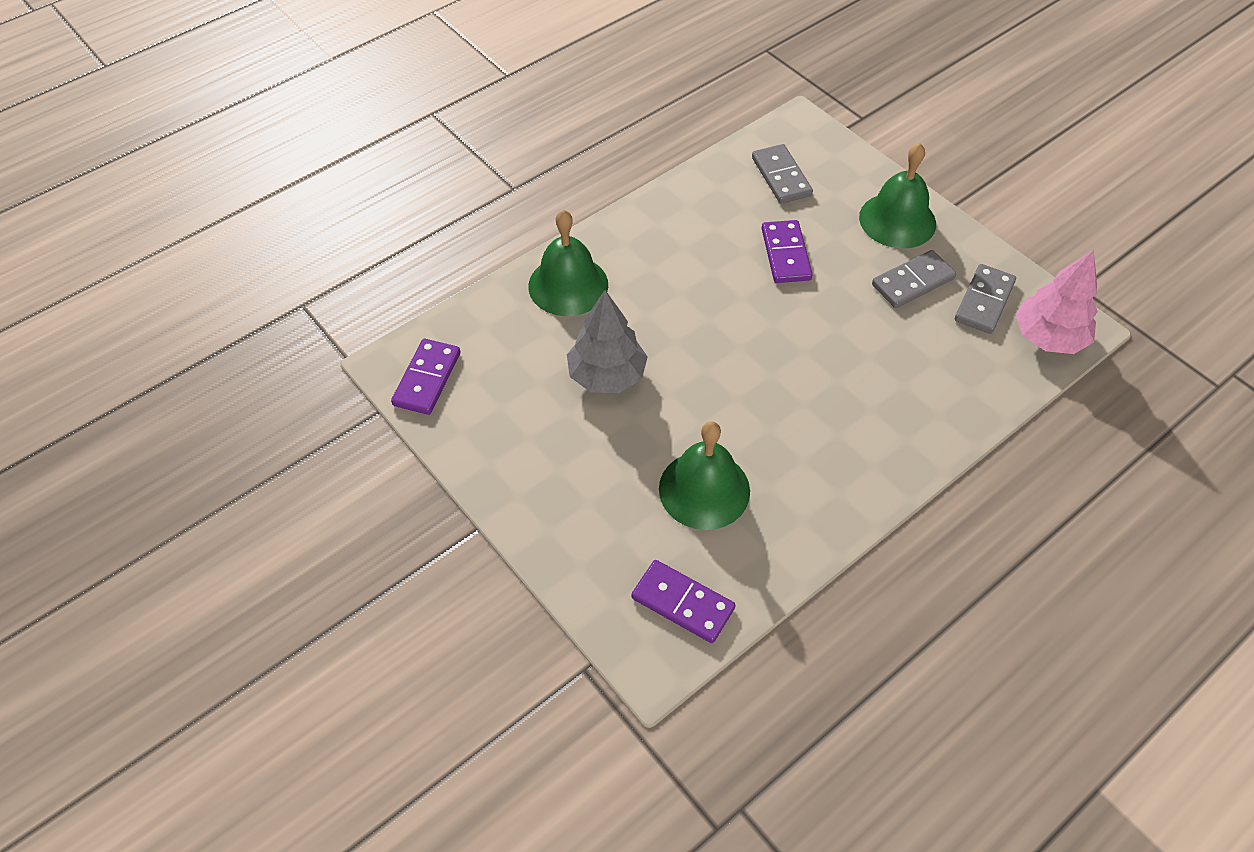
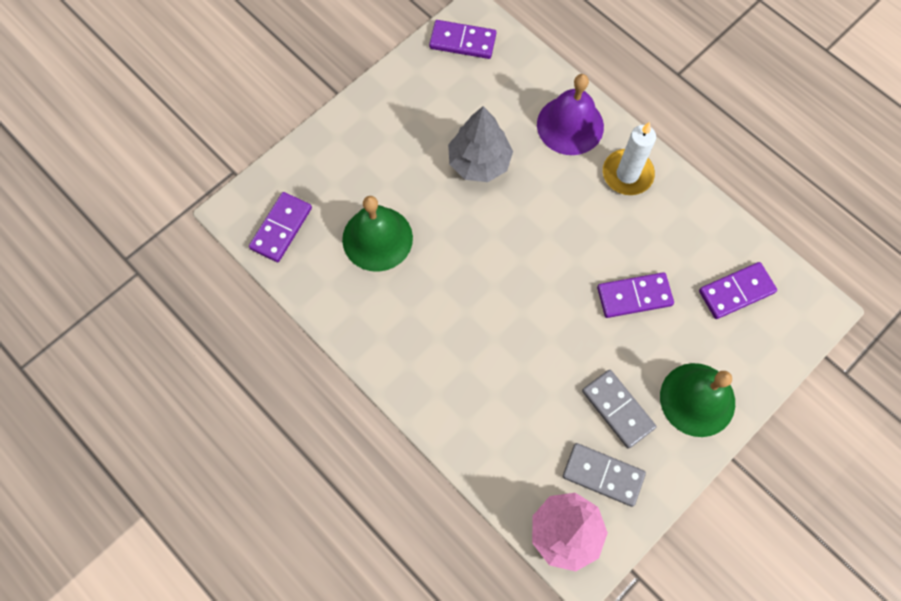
camera: 85 degrees right, 15 degrees up
(568, 285) = (570, 125): green bell -> purple bell
(638, 243) = (627, 174): none -> white candle
(781, 177) = (736, 291): grey domino -> purple domino

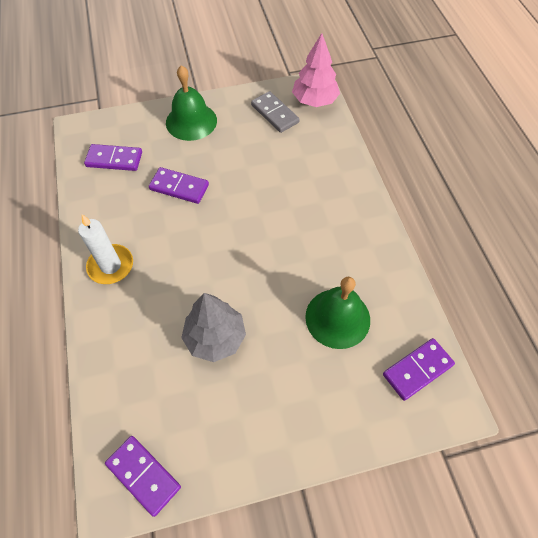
camera: 150 degrees left, 10 degrees down
(570, 125) = (118, 329): purple bell -> none
(618, 409) = (241, 137): grey domino -> none

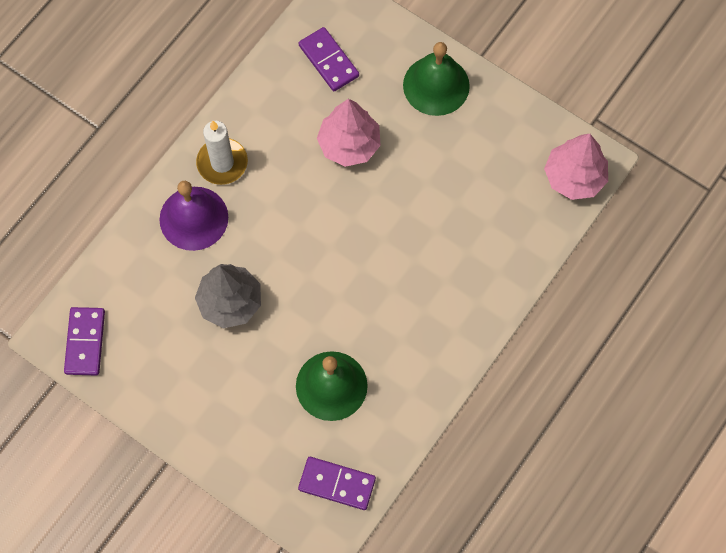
camera: 50 degrees right, 10 degrees up
(129, 314) = (193, 218): none -> purple bell
(179, 187) = (349, 144): purple domino -> pink tree
(275, 114) = (519, 153): grey domino -> none

